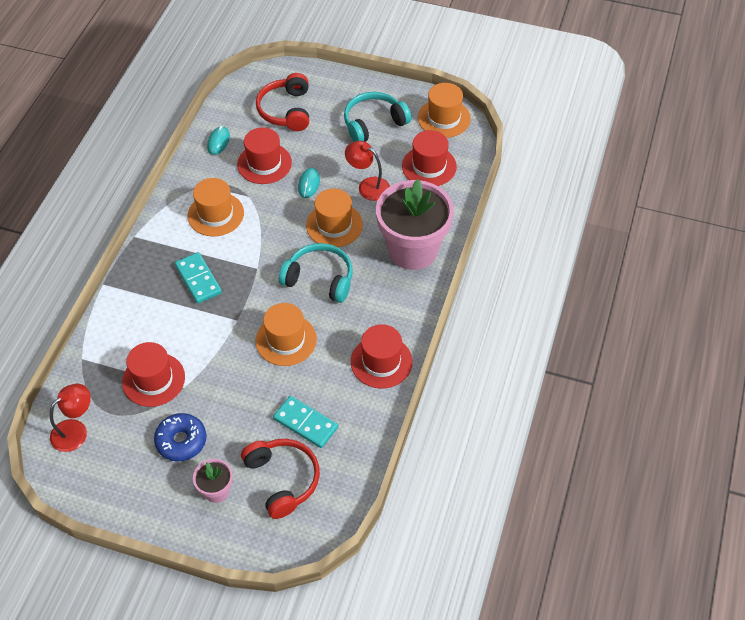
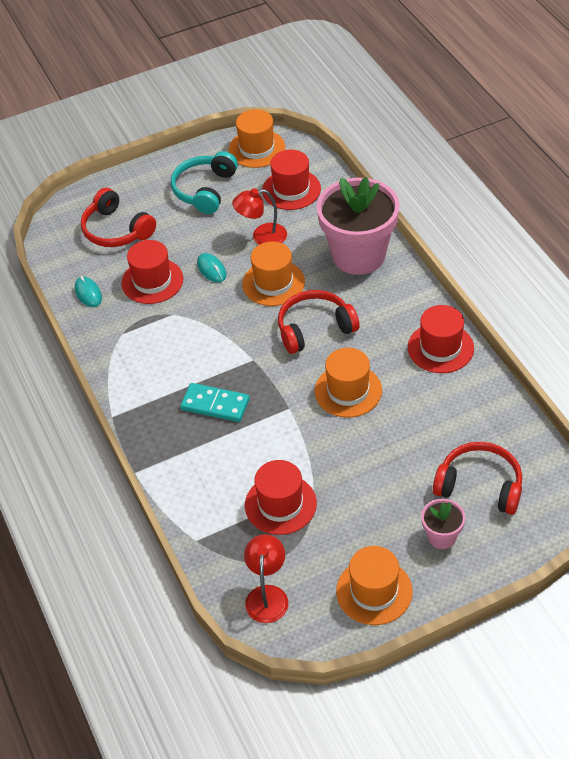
camera: 40 degrees left, 5 degrees down
(181, 441) = (365, 527): blue donut -> none
(215, 214) = (162, 347): orange hat -> orange hat (374, 591)
(305, 423) = (443, 434): turquoise domino -> none
(319, 279) = (314, 328): turquoise headphones -> red headphones

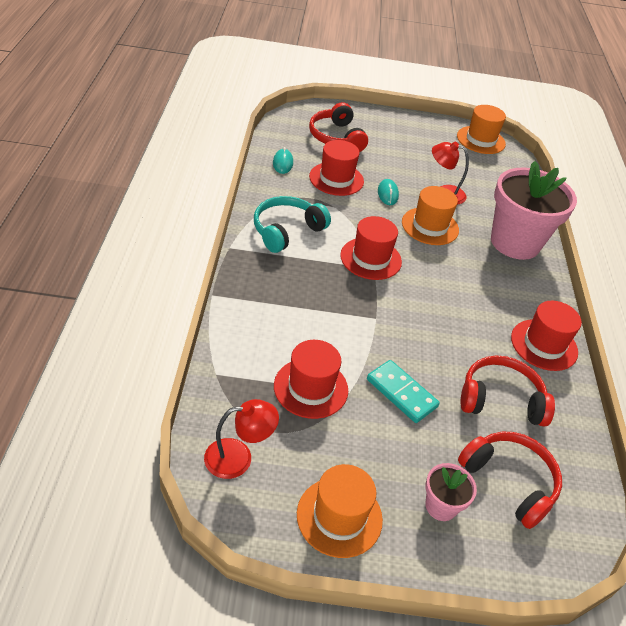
camera: 20 degrees right, 5 degrees down
(205, 190) = (422, 145): turquoise headphones -> turquoise headphones (287, 231)
(215, 404) = (317, 283): turquoise domino -> turquoise domino (401, 393)
(267, 595) = (238, 457): red lamp -> red lamp turned 45 degrees clockwise
(291, 190) = (489, 176): red hat -> red hat (370, 258)
(314, 328) = (441, 273): red headphones -> red headphones (501, 400)
(348, 391) = (437, 333): orange hat -> none

